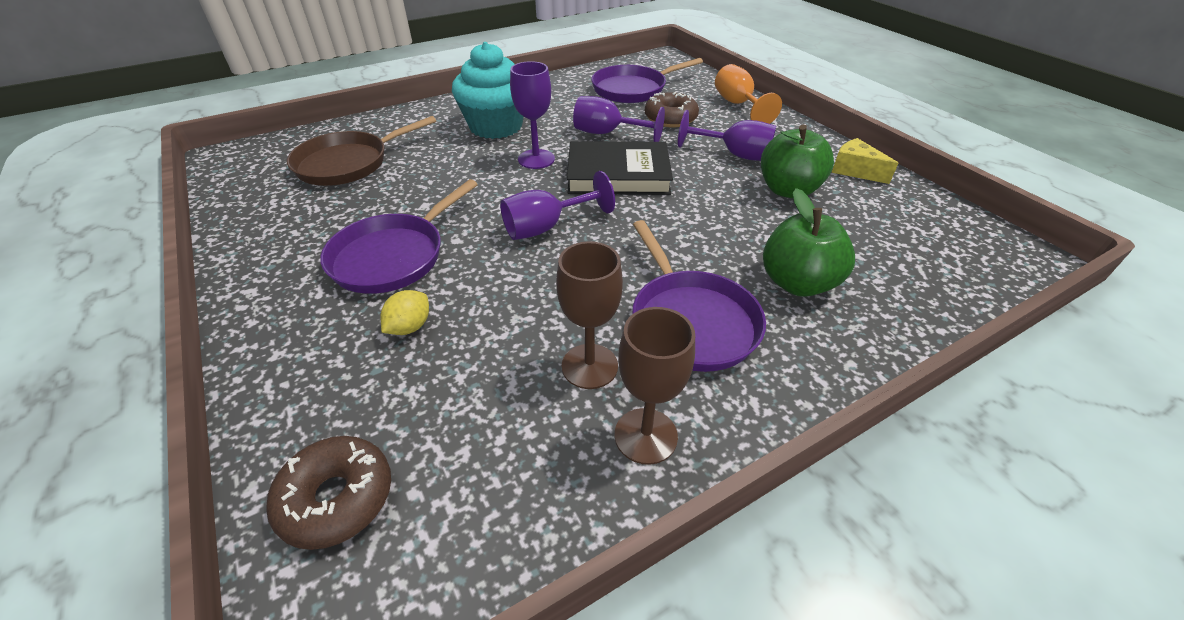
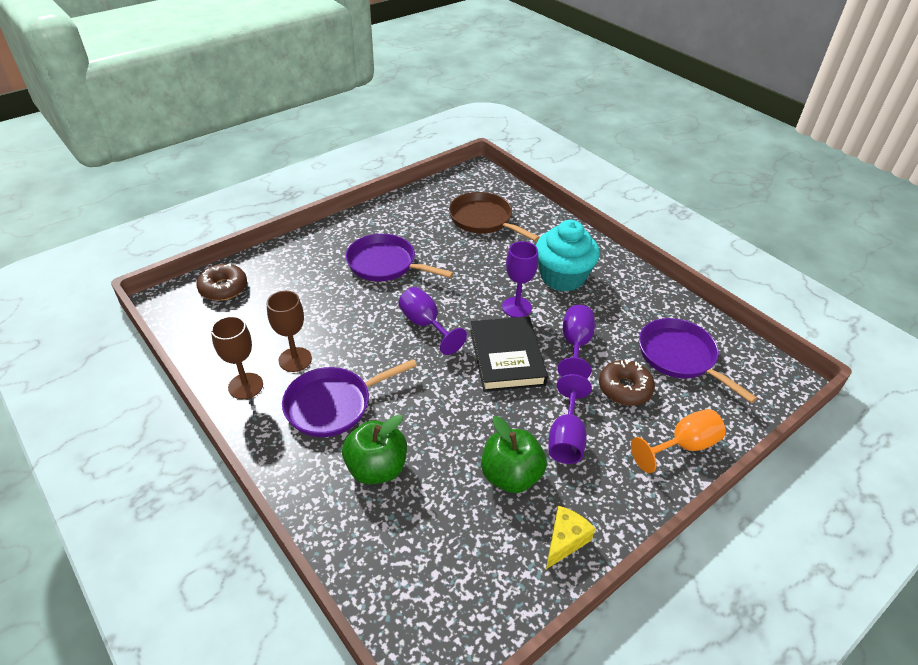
camera: 80 degrees right, 0 degrees up
(410, 327) = (325, 285): yellow lemon -> none

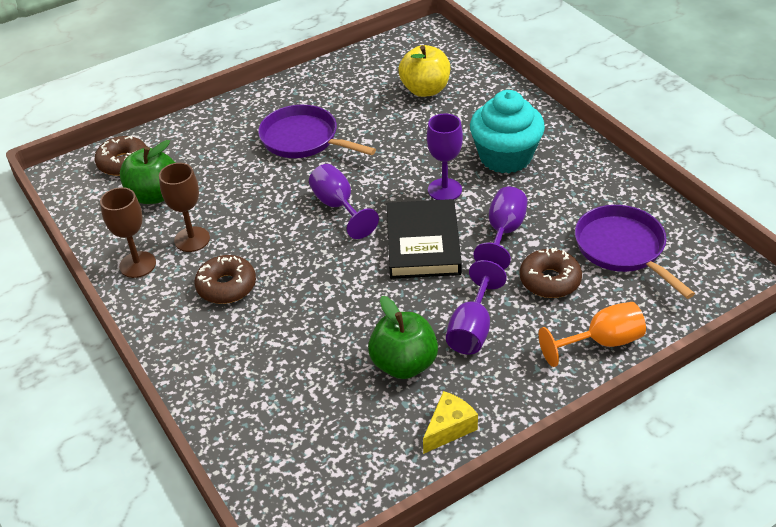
camera: 10 degrees right, 0 degrees up
(333, 404) = (226, 286): purple pan -> brown donut
(376, 468) = (263, 350): green apple -> green apple (154, 195)
(483, 220) = (425, 90): brown pan -> yellow apple

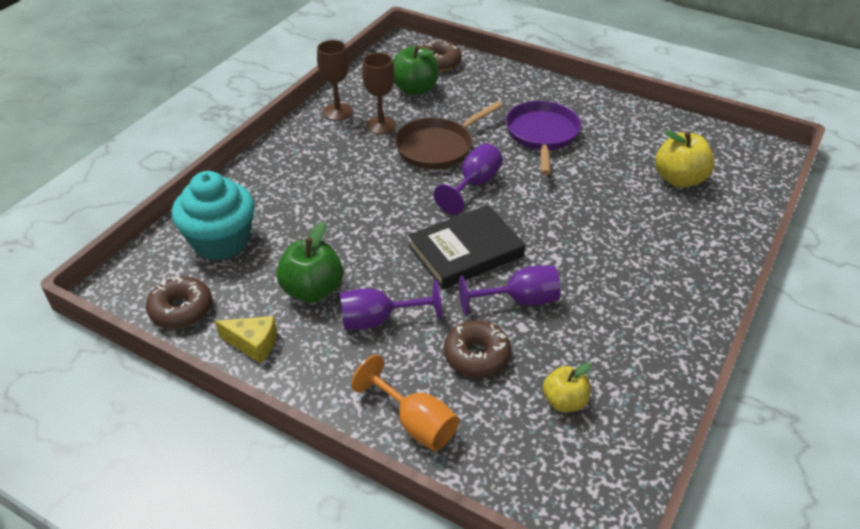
camera: 60 degrees right, 0 degrees up
(226, 286) = (342, 161): brown donut -> brown donut (181, 309)
(263, 211) = (438, 147): none -> brown pan
(444, 190) = (548, 241): purple goblet -> none
(505, 157) = (631, 266): turquoise cupcake -> turquoise cupcake (221, 241)
(623, 248) = (564, 401): purple pan -> yellow apple

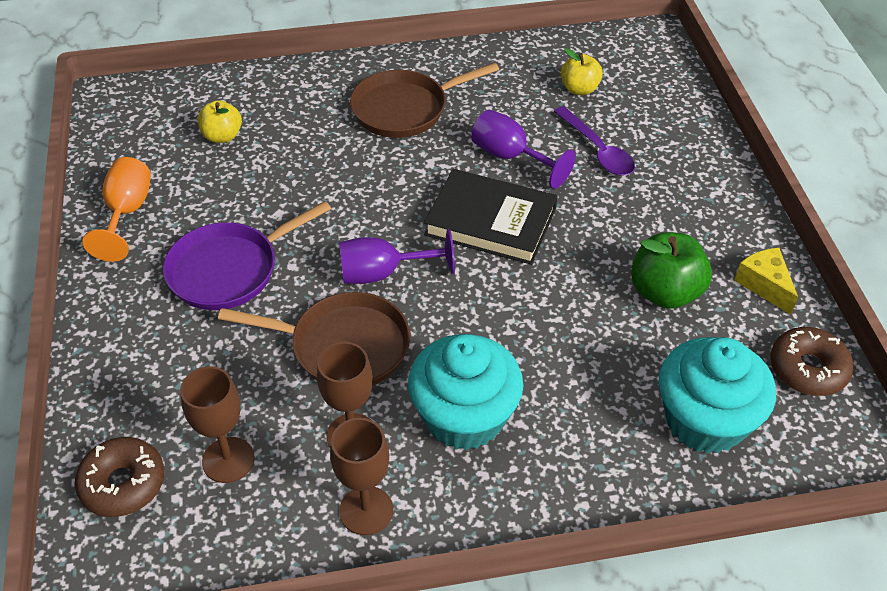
camera: 130 degrees left, 5 degrees up
(343, 162) = (464, 417): none -> turquoise cupcake
(379, 320) = (638, 225): purple goblet -> none
(415, 89) = (228, 460): green apple -> brown goblet
(415, 423) = (694, 146): orange goblet -> orange goblet (127, 213)
(476, 355) = (597, 150): brown donut -> purple spoon
(634, 277) = (405, 109): none -> brown pan
(679, 179) = (222, 136): yellow apple -> yellow apple, size x0.64

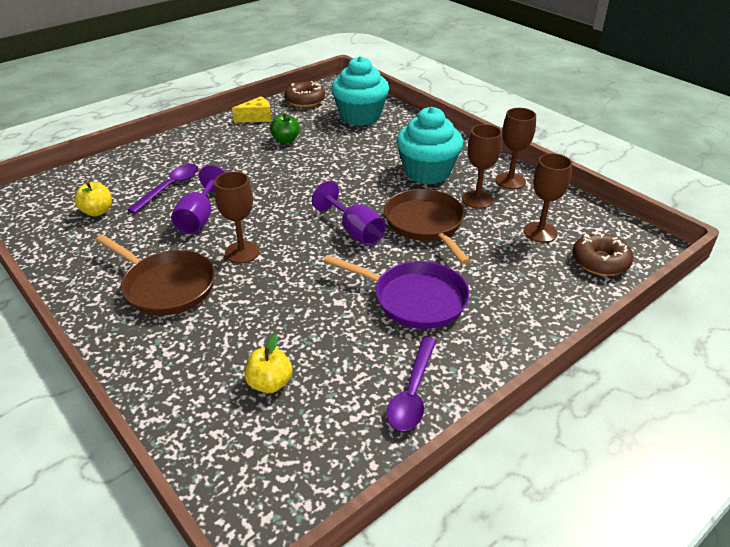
camera: 120 degrees left, 10 degrees down
(127, 213) = (412, 392): orange goblet -> purple spoon
(418, 171) = (242, 252): none -> brown goblet
(491, 221) = (272, 207): black book -> none
(665, 292) = (285, 140): green apple -> green apple, size x0.64
(764, 285) = (257, 118): yellow cheese -> yellow cheese turned 150 degrees counterclockwise

